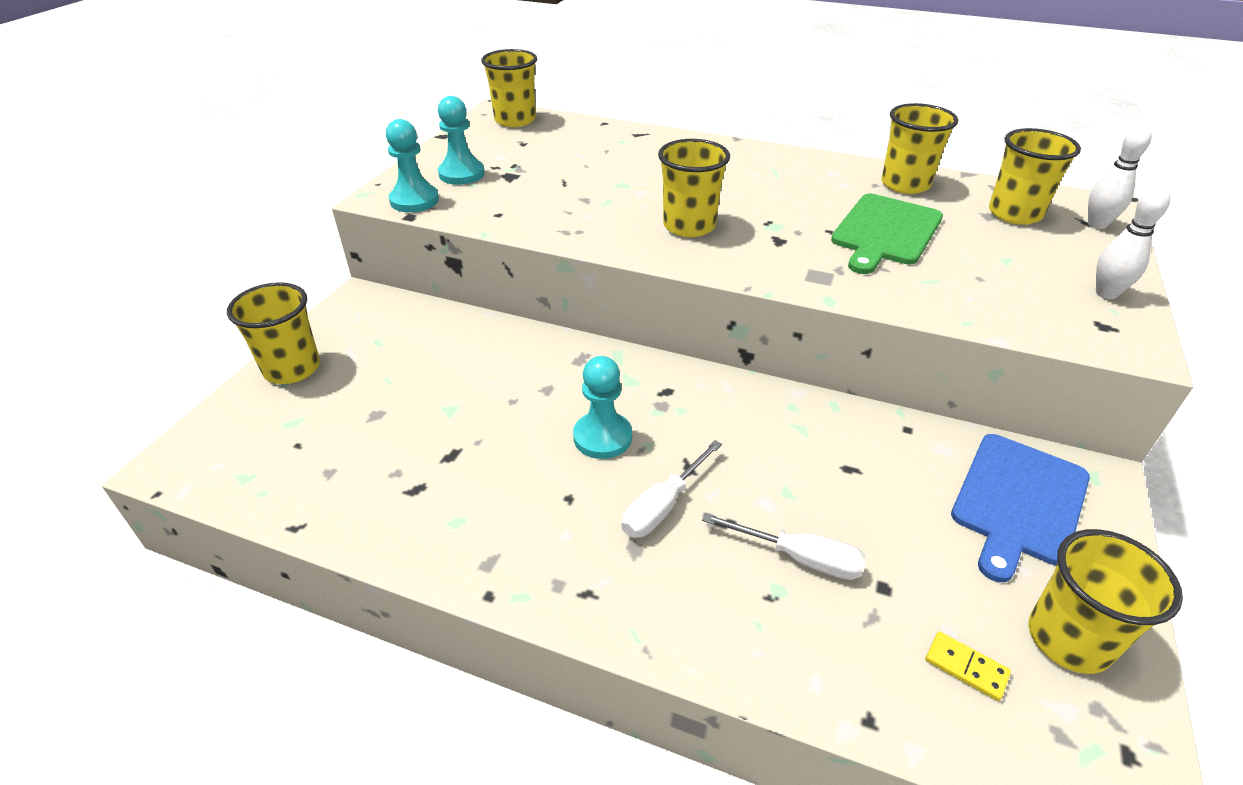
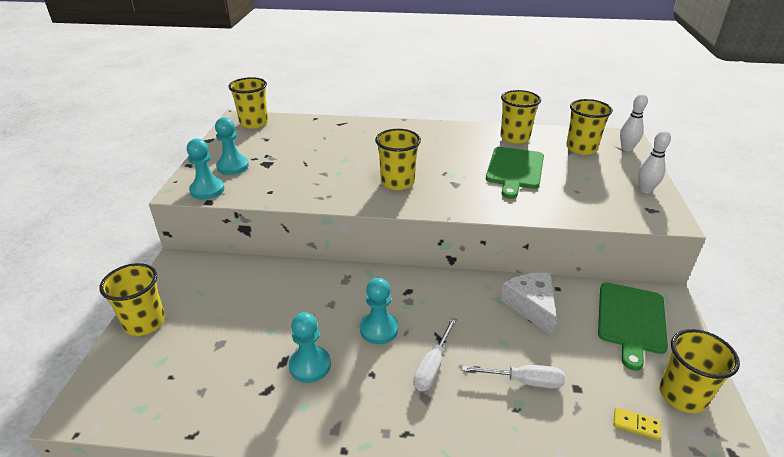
camera: 15 degrees left, 5 degrees down
(485, 468) = (310, 365): none -> turquoise pawn
(853, 448) = (531, 306): none -> white cheese
(1018, 501) = (631, 320): blue cutting board -> green cutting board

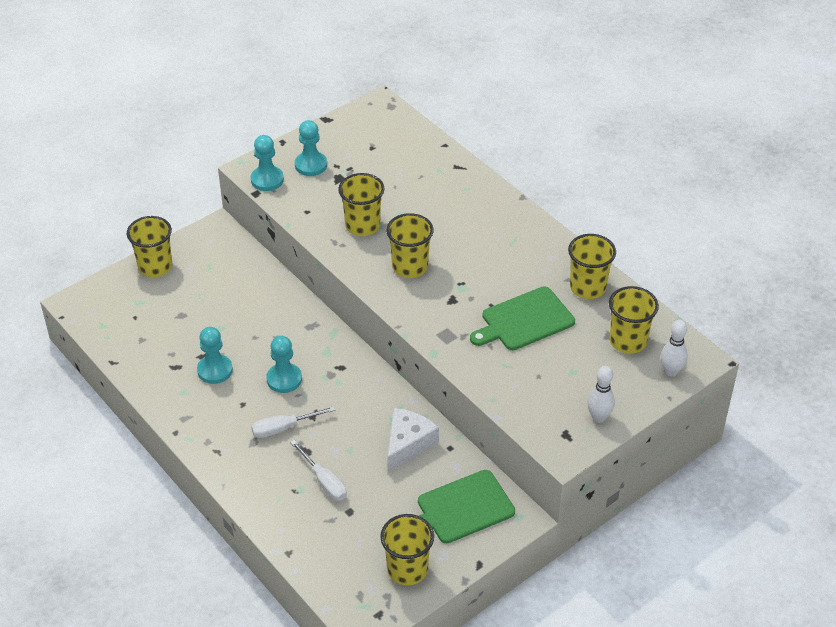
camera: 45 degrees right, 10 degrees up
(254, 123) = (385, 119): yellow cup -> yellow cup (362, 225)
(636, 425) = (349, 556): yellow domino -> none

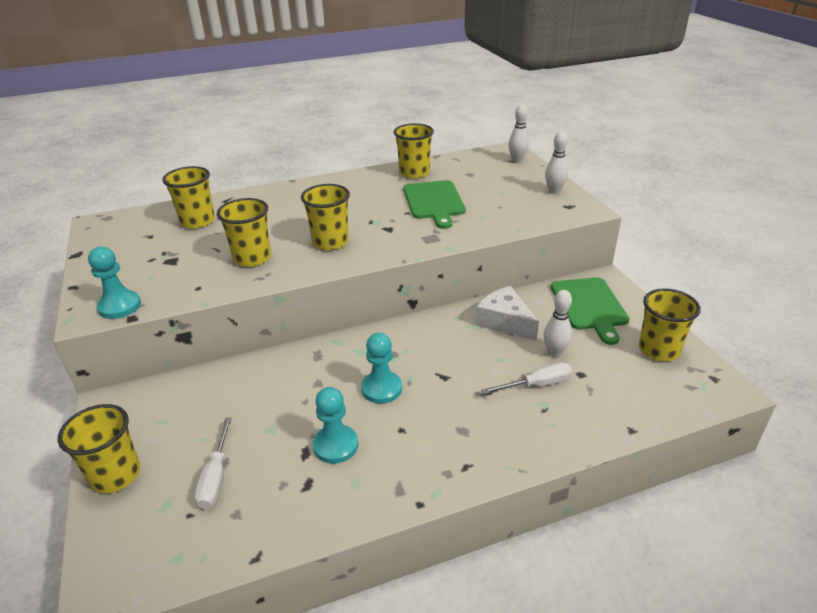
camera: 70 degrees left, 10 degrees down
(283, 428) = (452, 402): white screwdriver -> white screwdriver (216, 477)
(311, 165) = (131, 274): turquoise pawn -> none
(373, 488) = (554, 353): none -> white bowling pin
(628, 341) = (479, 168): yellow cup -> yellow cup (197, 221)

